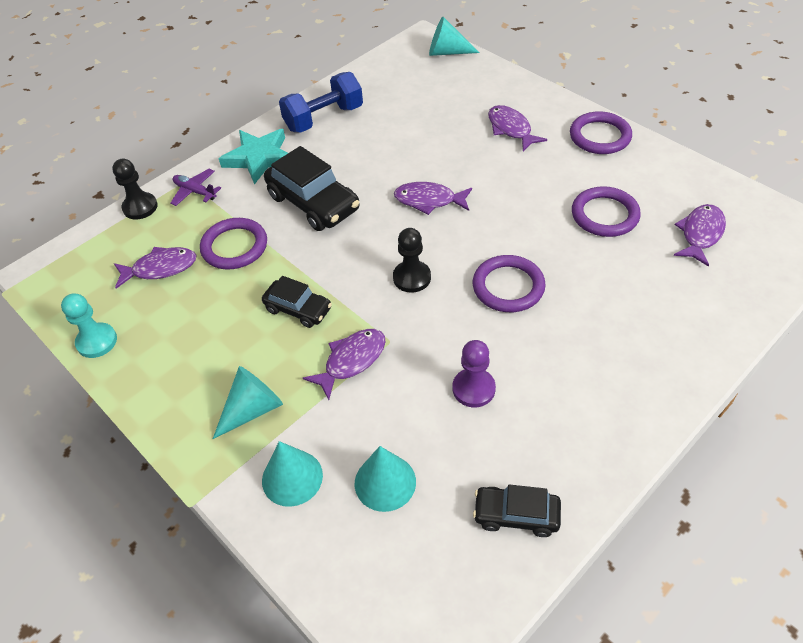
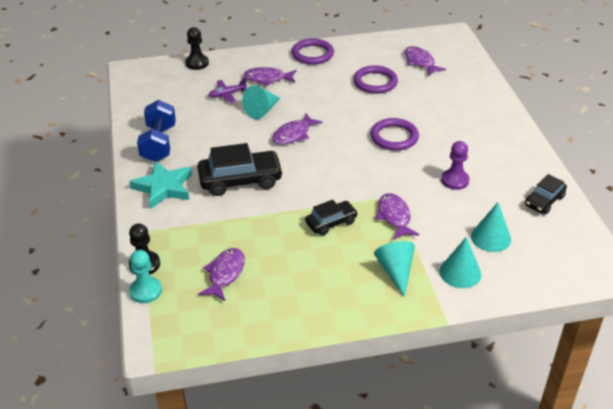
camera: 60 degrees left, 10 degrees down
(97, 341) = (266, 329): turquoise pawn -> turquoise pawn (146, 291)
(195, 192) = (161, 230): purple plane -> purple plane (227, 94)
(234, 247) = (243, 230): purple ring -> none
(412, 278) = (351, 168): black pawn -> black pawn (197, 63)
(447, 52) = (160, 68): turquoise cone -> turquoise cone (262, 110)

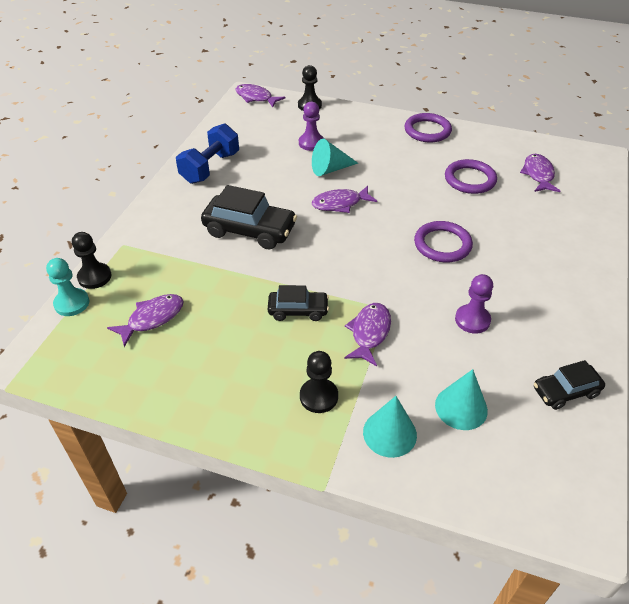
camera: 30 degrees right, 5 degrees up
(163, 187) = (177, 210): turquoise star -> none
(227, 94) = (311, 143): purple plane -> purple pawn
(267, 79) = (362, 140): purple fish -> purple fish (256, 98)
(396, 271) = (319, 396): turquoise cone -> black pawn

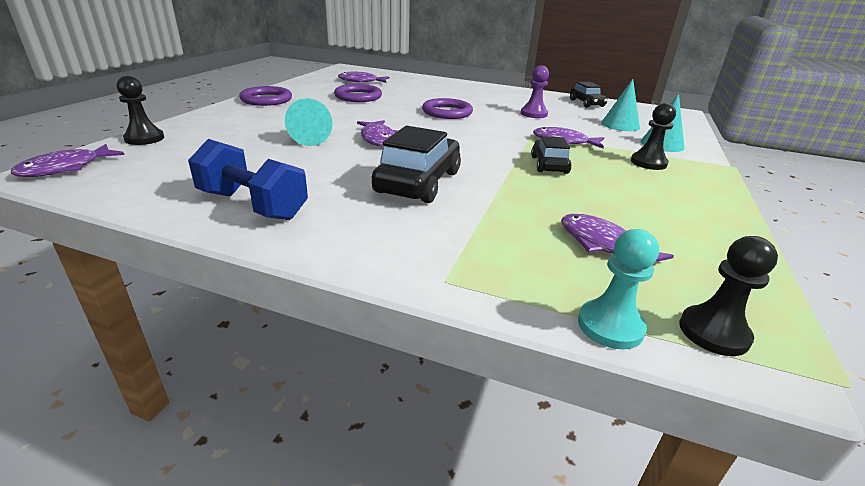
camera: 90 degrees left, 15 degrees down
(94, 277) = (535, 305): black pawn -> black pawn (713, 332)
(311, 143) = (243, 143): purple pawn -> none

